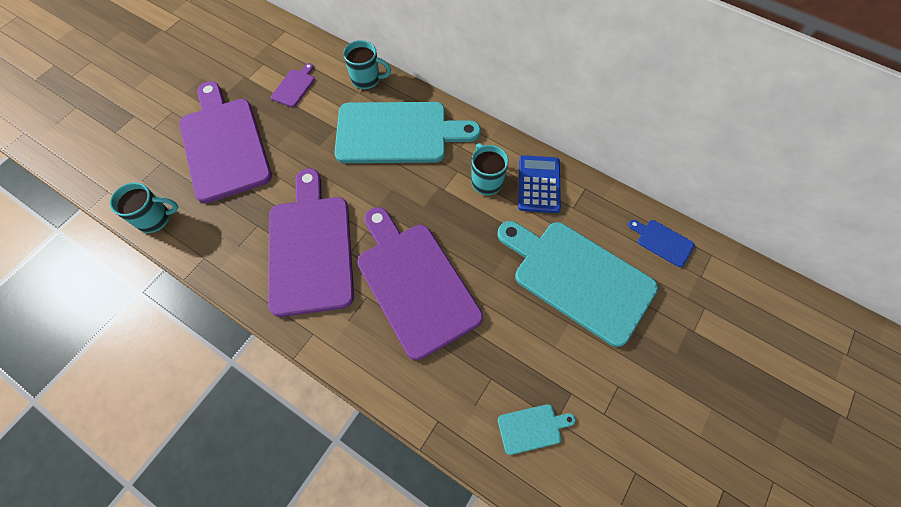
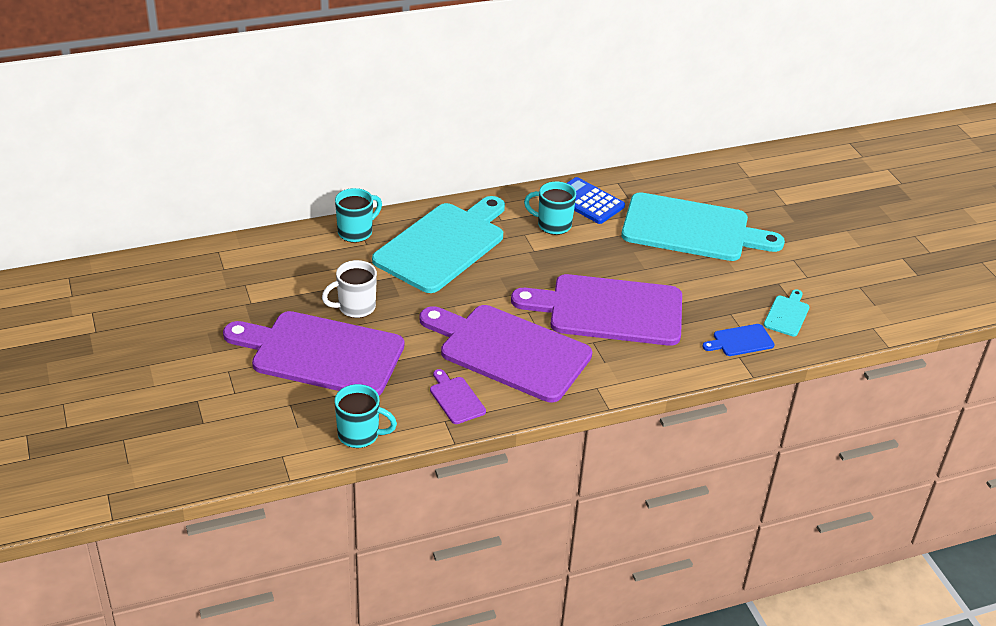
camera: 55 degrees left, 25 degrees down
(155, 219) = (360, 435): turquoise mug -> turquoise mug turned 75 degrees clockwise
(286, 131) = (355, 307): none -> white mug
(294, 86) = (305, 278): purple cutting board -> purple cutting board (456, 398)
(578, 278) = (691, 229): turquoise cutting board -> turquoise cutting board turned 150 degrees counterclockwise
(662, 242) = (703, 176): blue cutting board -> blue cutting board (740, 341)

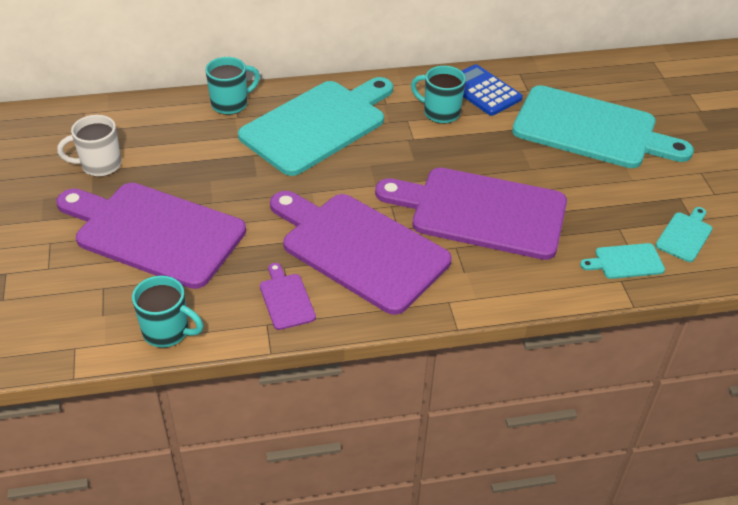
camera: 10 degrees right, 5 degrees up
(355, 307) = (206, 184): white mug -> white mug (100, 165)
(740, 341) = (626, 261): blue cutting board -> turquoise cutting board

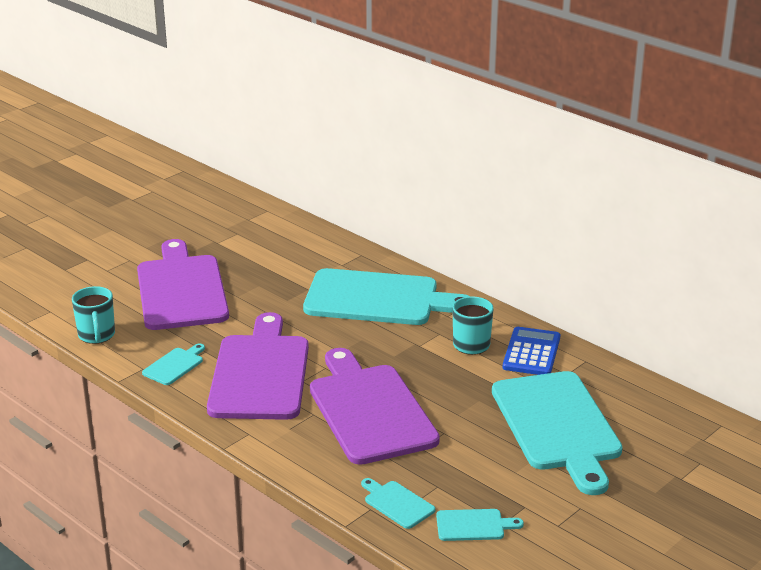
camera: 55 degrees right, 15 degrees down
(100, 165) = (222, 241): white mug -> none
(231, 104) = (352, 255): turquoise mug -> none
(286, 299) = (174, 365): purple cutting board -> turquoise cutting board

